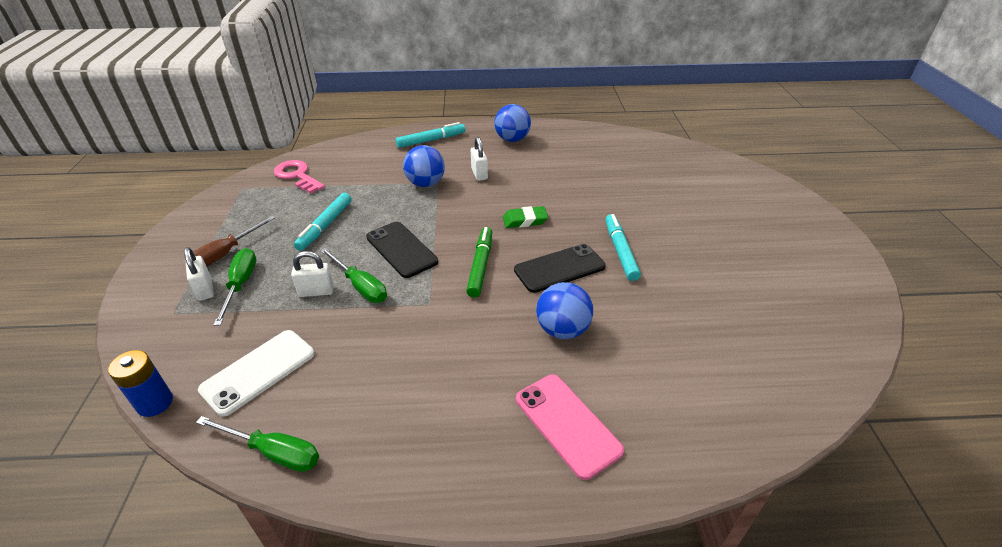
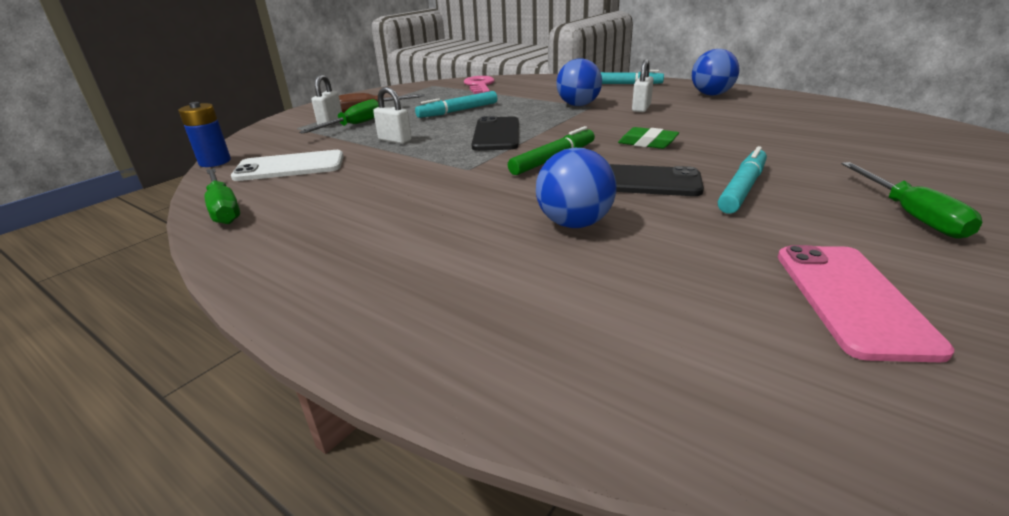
camera: 40 degrees right, 10 degrees down
(360, 286) = (430, 145): green screwdriver -> green screwdriver (910, 215)
(567, 424) = (466, 293): pink phone -> pink phone (851, 299)

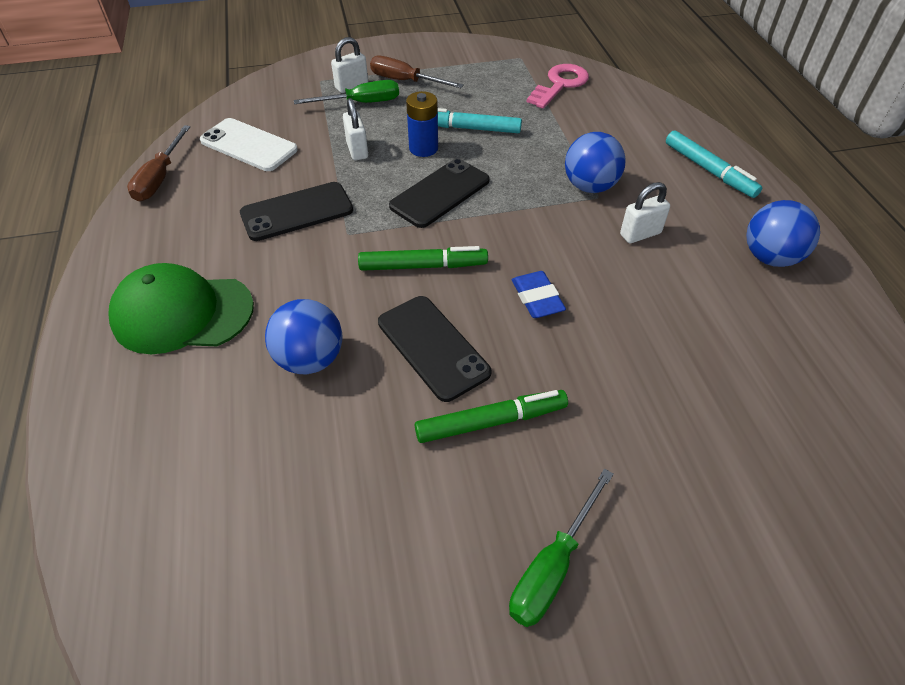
camera: 40 degrees right, 20 degrees up
(215, 162) = (217, 105): blue battery -> blue battery (423, 148)
(224, 209) = (160, 178): green screwdriver -> brown screwdriver
(405, 175) = (297, 212): none -> black phone
(410, 256) = (182, 313): none -> green cap
(647, 143) = (537, 298): green eraser -> blue eraser
(742, 188) = (491, 422): turquoise marker -> green marker
(851, 299) = (334, 579): pink phone -> none

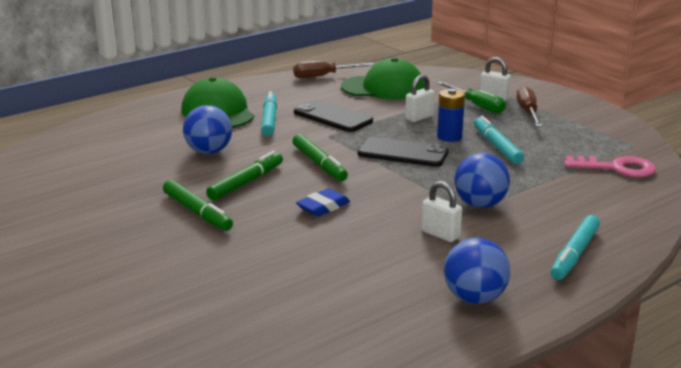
camera: 65 degrees right, 25 degrees down
(249, 145) = (383, 88): white phone -> green cap
(255, 269) = (269, 120): none -> turquoise marker
(433, 347) = (246, 182): black phone -> green marker
(552, 566) = (100, 250): green screwdriver -> none

